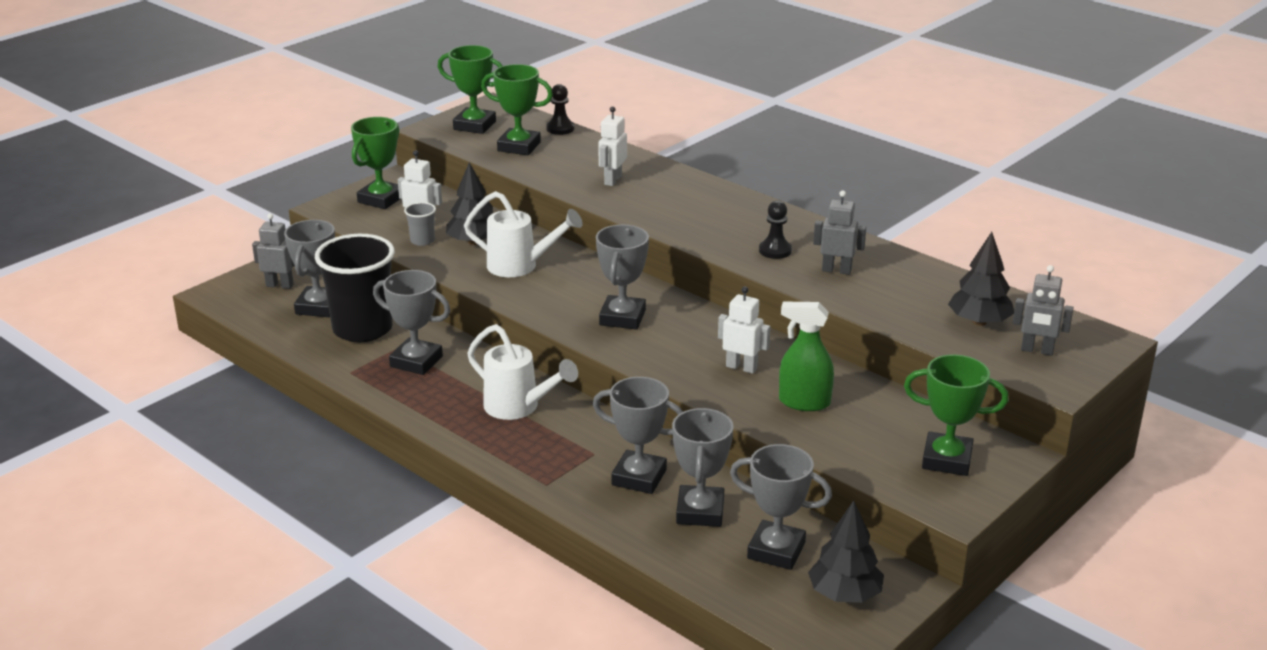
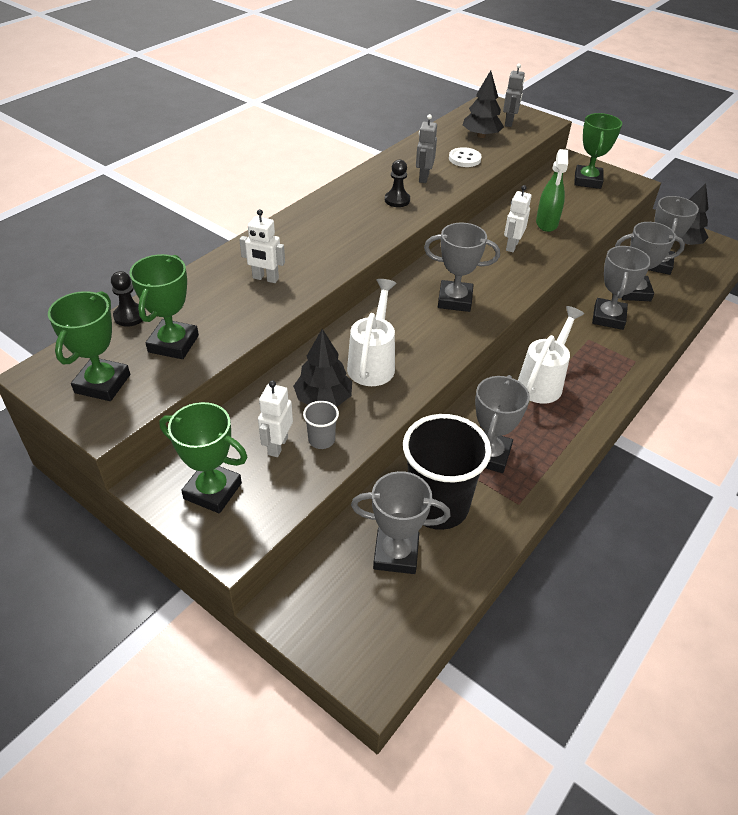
camera: 95 degrees left, 15 degrees up
(280, 285) = (348, 605): grey robot -> none
(898, 303) = (464, 159): none -> white button

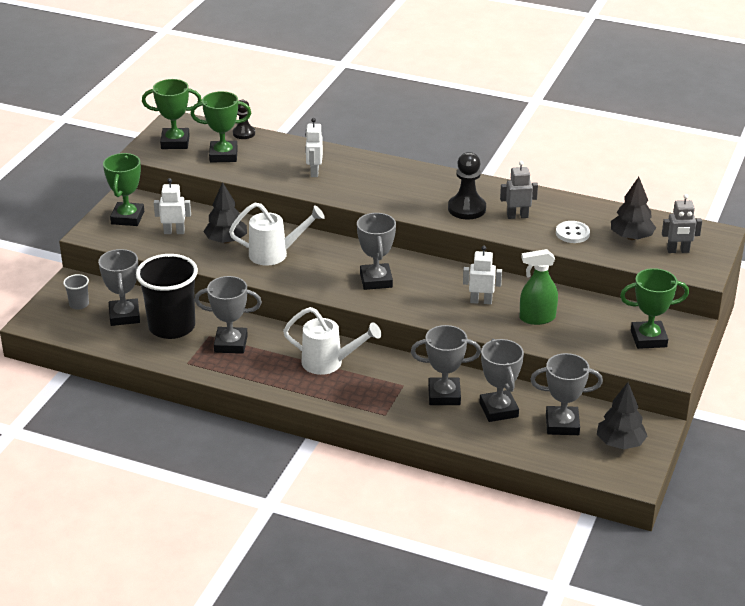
camera: 75 degrees right, 10 degrees down
(321, 440) = (186, 247): grey cup -> grey cup (79, 304)
(397, 200) = (467, 209): black pawn -> black pawn, size x1.58

